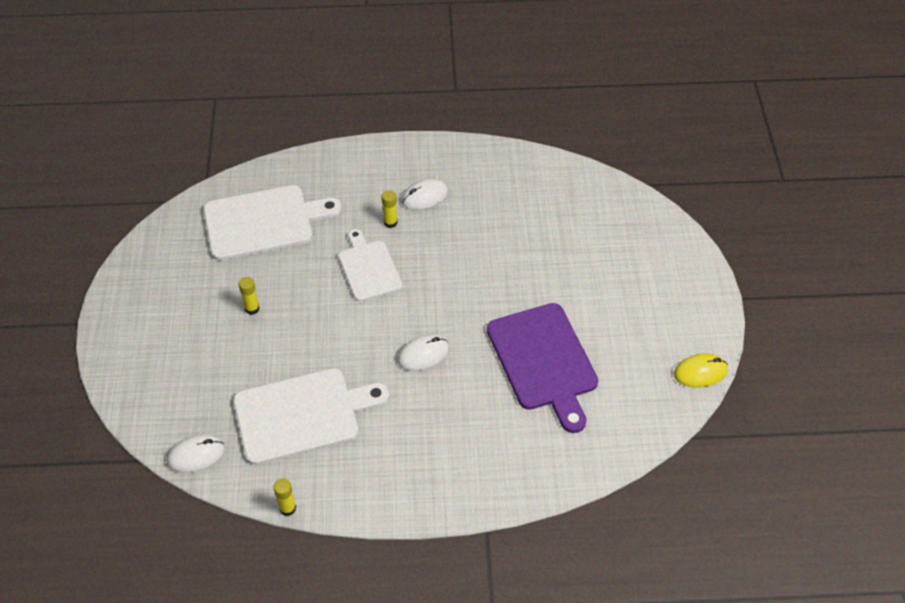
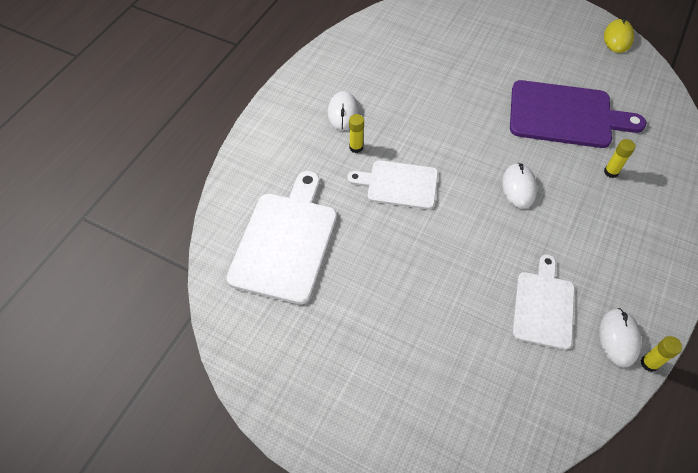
camera: 60 degrees left, 5 degrees up
(196, 455) = (552, 423): white mouse -> white mouse (618, 338)
(252, 308) = (390, 296): yellow glue stick -> yellow glue stick (611, 172)
(302, 415) = (543, 306): white cutting board -> white cutting board, size x0.63

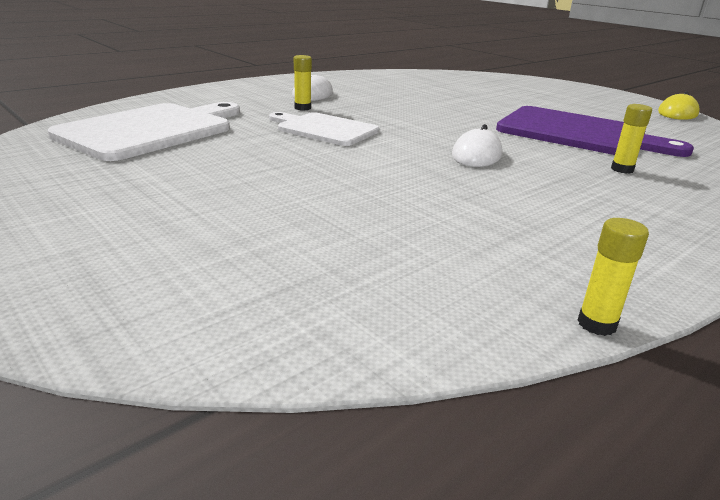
camera: 20 degrees right, 30 degrees down
(543, 306) = (433, 230): white cutting board -> none
(618, 338) = (548, 285): white mouse -> none

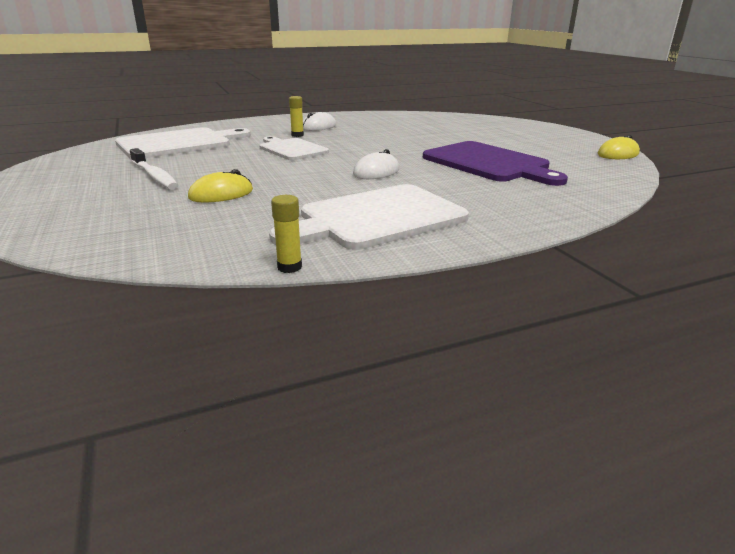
camera: 20 degrees right, 0 degrees up
(184, 188) = (154, 176): none -> white toothbrush
(327, 209) = (221, 194): none -> yellow mouse
(579, 224) = (377, 218): none -> white cutting board
(622, 169) = (478, 189): yellow glue stick -> none

